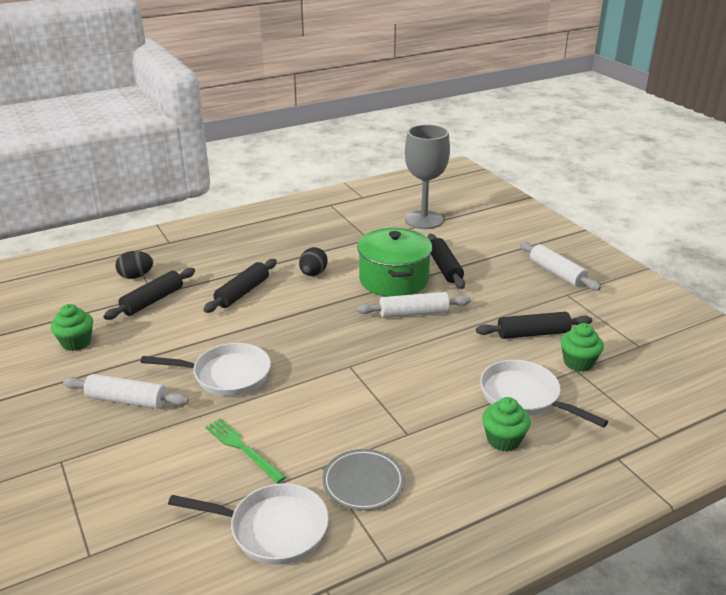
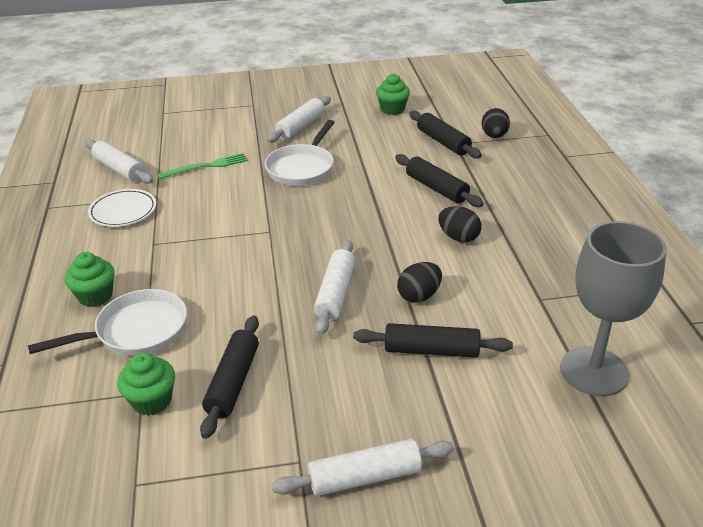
camera: 110 degrees right, 5 degrees up
(272, 529) = (120, 169): white pan -> white rolling pin
(363, 482) = (123, 211): grey plate -> white plate
(393, 279) = (419, 296): green pot -> black egg

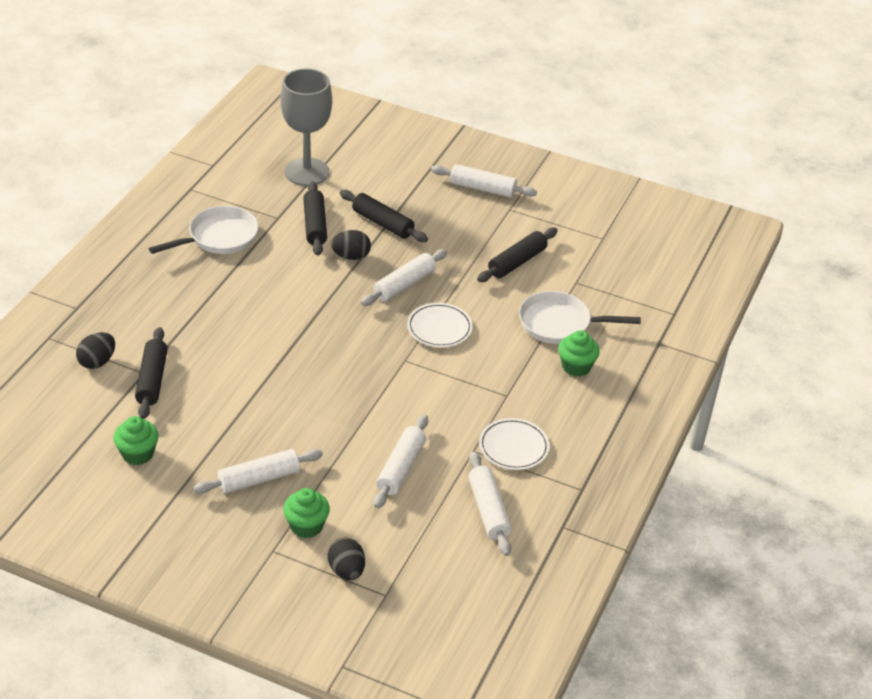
camera: 150 degrees left, 5 degrees up
(152, 401) = (572, 274): green cupcake -> green cupcake (306, 526)
(206, 166) = (401, 468): green fork -> white rolling pin
(262, 270) = (439, 328): none -> white plate
(302, 168) = (314, 417): white pan -> white pan (219, 237)
(436, 188) = (228, 332): black rolling pin -> black rolling pin (315, 225)
(458, 237) = (270, 282): black egg -> black egg (346, 571)

